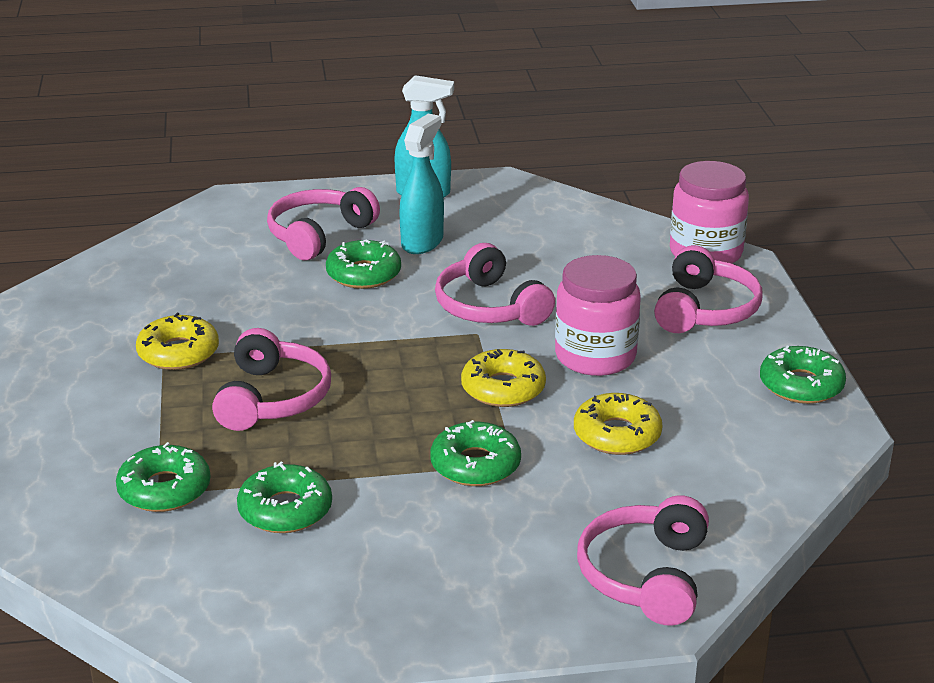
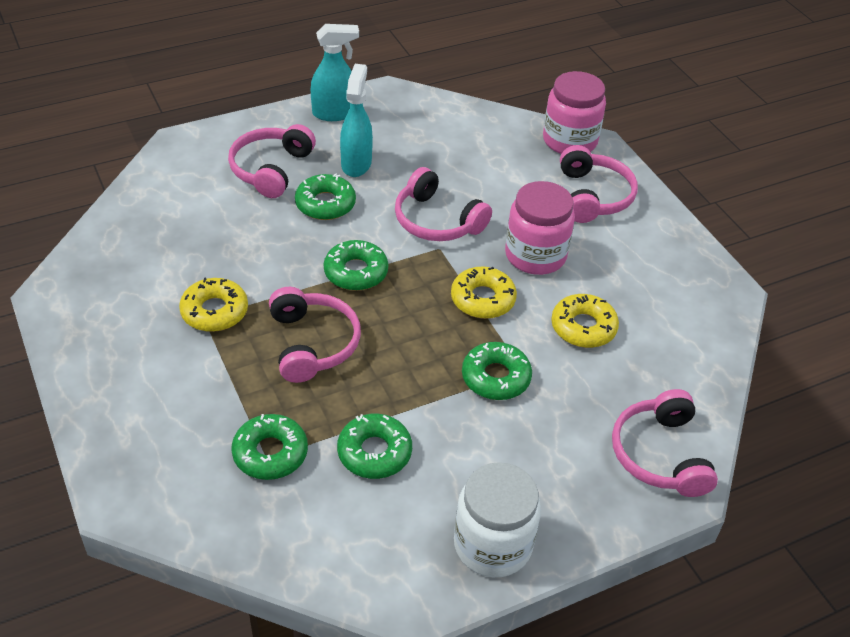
camera: 20 degrees left, 15 degrees up
(376, 623) = (492, 545): none -> white jar
(801, 385) = (688, 256): green donut -> green donut (356, 272)

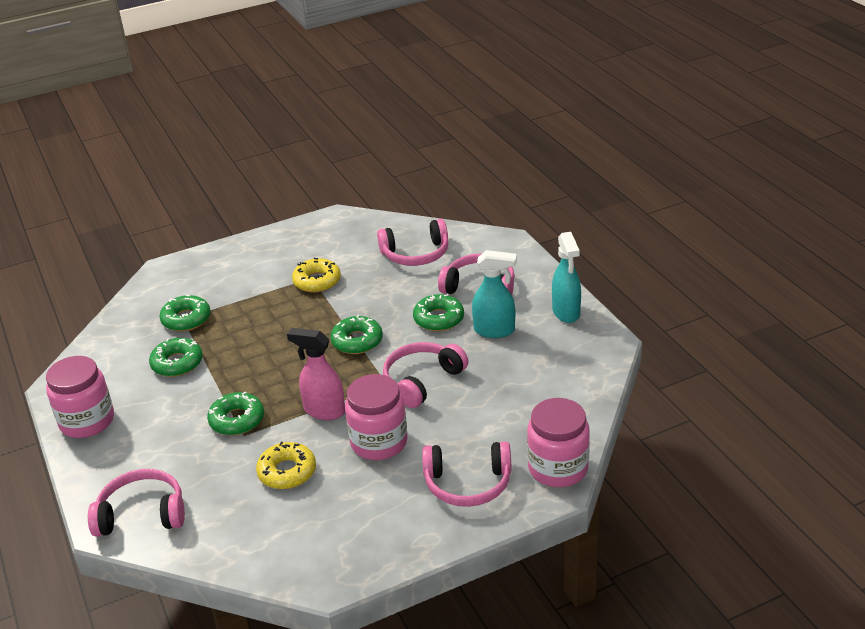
camera: 95 degrees right, 10 degrees down
(312, 344) = (282, 327): pink headphones -> pink headphones (416, 254)
(482, 299) = (324, 411): yellow donut -> pink spray bottle
(492, 545) = (87, 421): white jar -> pink jar

